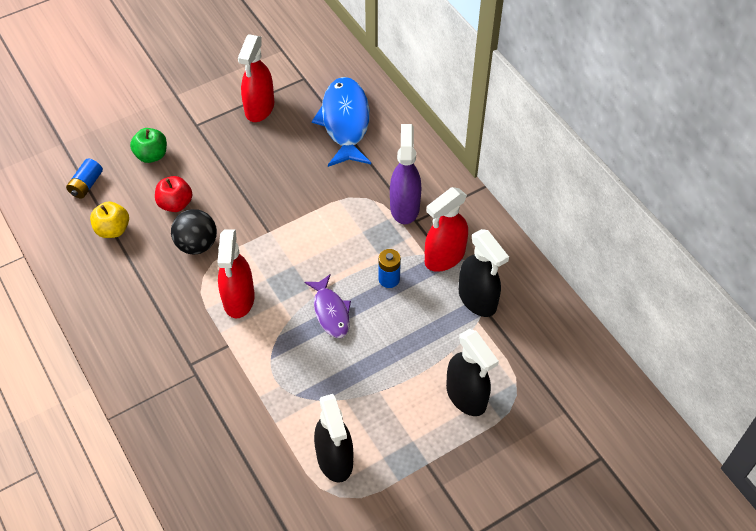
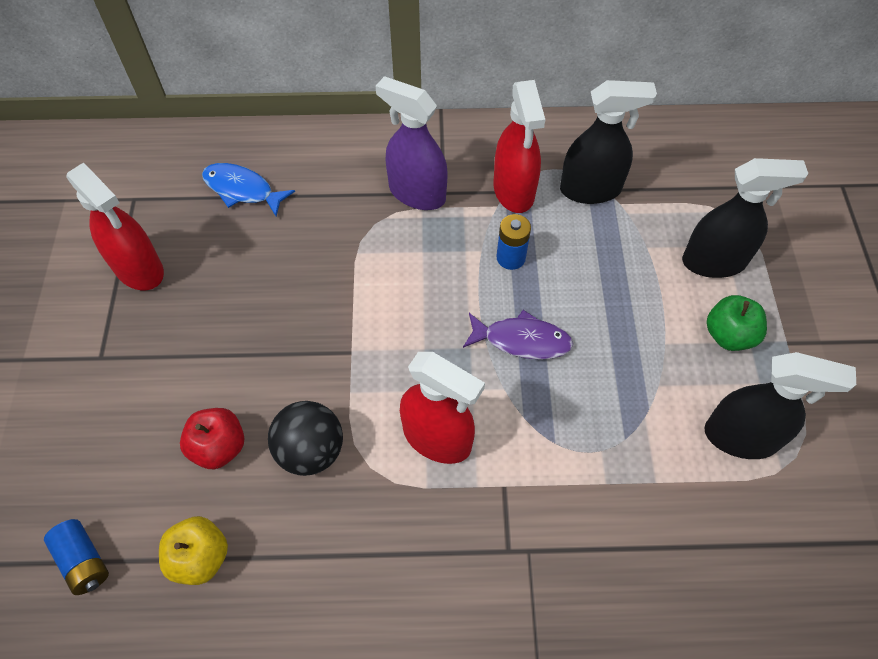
camera: 60 degrees left, 5 degrees up
(151, 155) = (105, 440): green apple -> green apple (728, 335)
(345, 122) = (242, 190): blue fish -> blue fish, size x0.58

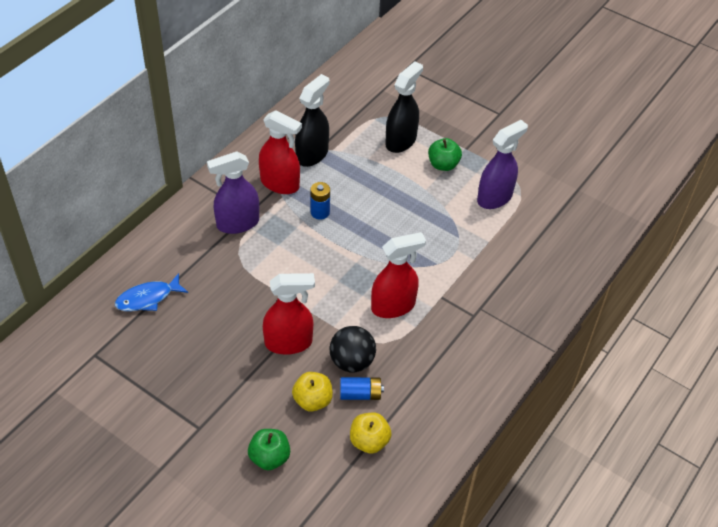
camera: 55 degrees left, 10 degrees down
(84, 561) = (325, 496): blue battery -> blue battery (360, 394)
(103, 458) = (269, 457): none -> green apple
(139, 269) = (154, 378): red spray bottle -> red spray bottle (289, 343)
(219, 447) = (312, 400): red apple -> yellow apple
(522, 340) = (372, 239): purple fish -> none
(741, 437) = (495, 197): black spray bottle -> purple spray bottle

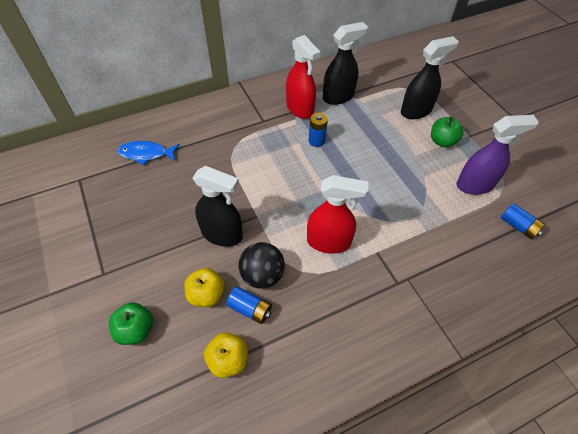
camera: 30 degrees right, 5 degrees up
(237, 223) = (249, 125): purple spray bottle -> none
(289, 343) = (222, 234): red spray bottle -> black spray bottle
(549, 222) = (518, 226): none -> blue battery

